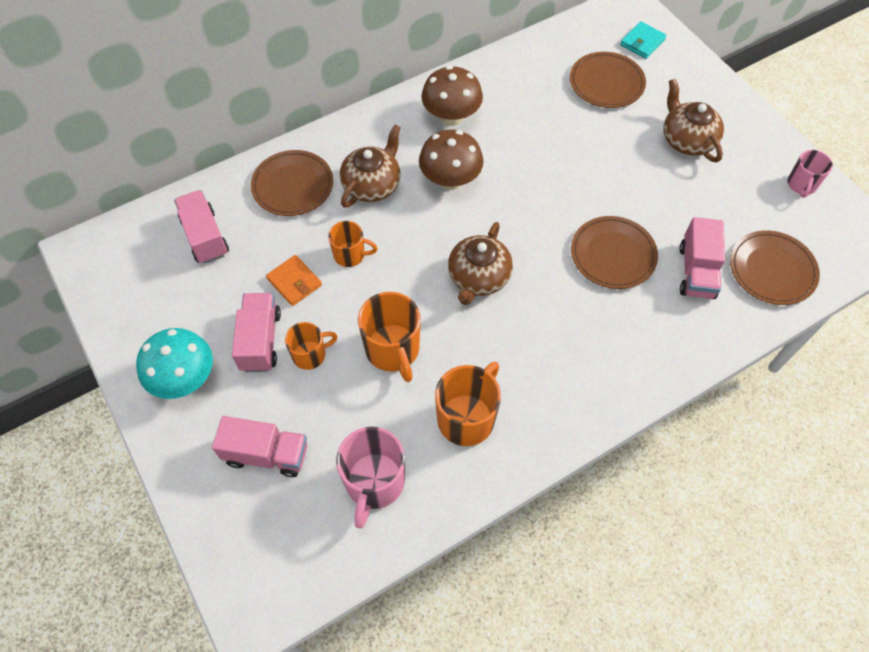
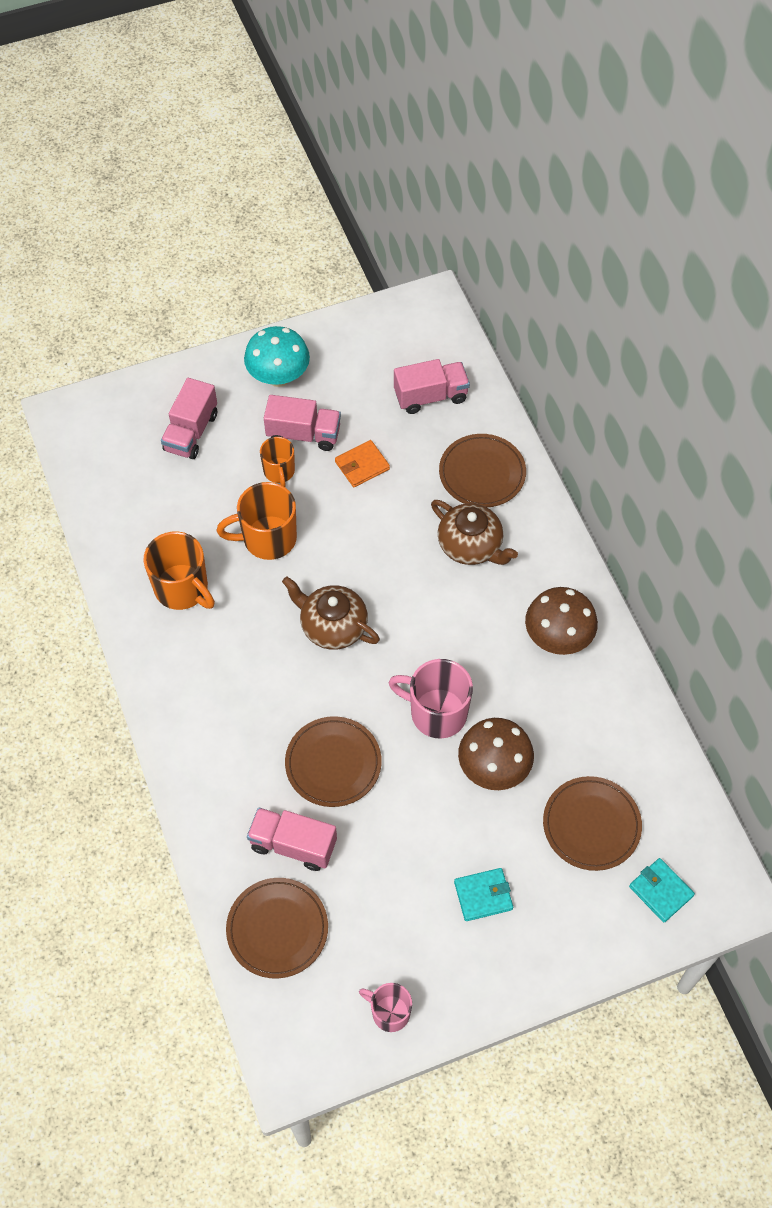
camera: 100 degrees right, 0 degrees up
(350, 255) = (384, 515): orange mug -> none
(374, 483) = (142, 508): pink mug -> pink mug (437, 713)
(450, 180) = (464, 621): brown mushroom -> brown mushroom (493, 768)
(687, 140) = (483, 895): brown teapot -> turquoise wallet

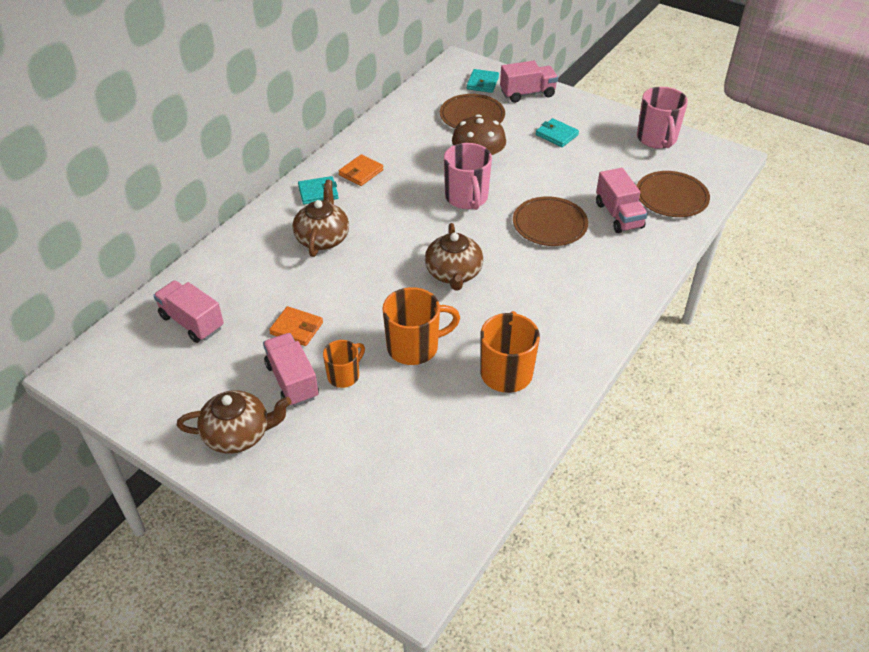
camera: 125 degrees left, 15 degrees down
(191, 432) = (351, 462): pink truck -> pink truck (527, 94)
(268, 538) = (414, 347): orange mug -> orange mug turned 60 degrees counterclockwise
(278, 376) = (238, 434): turquoise mushroom -> brown teapot
(389, 1012) = (657, 139): pink mug -> pink mug, size x1.65
(482, 473) = (251, 260): brown plate -> none
(550, 579) = (318, 192): none -> turquoise wallet
(557, 637) = (361, 172): brown mushroom -> orange wallet

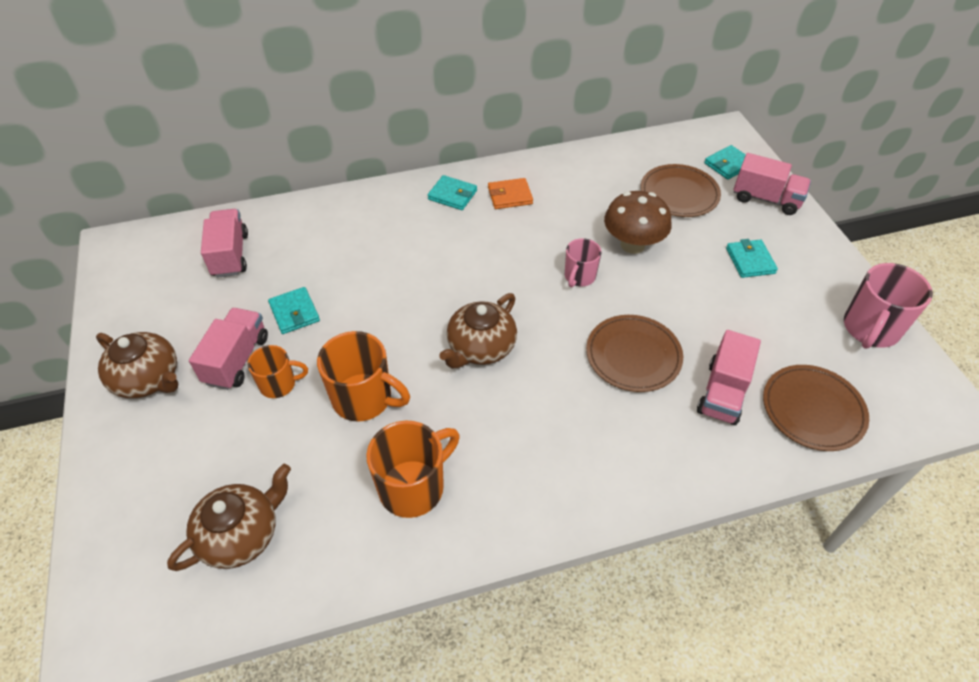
camera: 40 degrees right, 5 degrees up
(296, 328) = (294, 312): orange wallet -> turquoise wallet
(323, 238) = (408, 240): brown teapot -> brown teapot (241, 534)
(467, 198) = (579, 277): pink mug -> pink mug, size x0.61

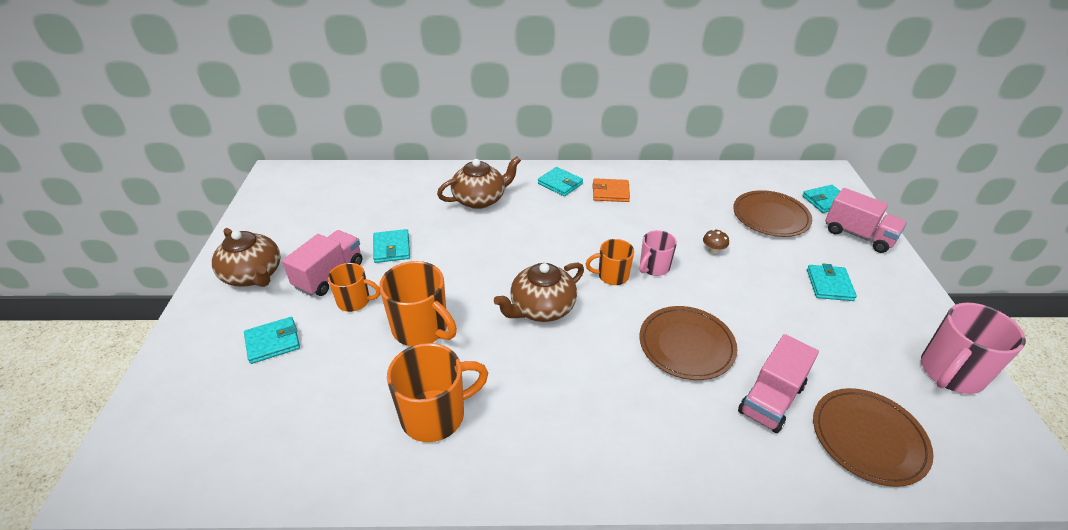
camera: 15 degrees right, 10 degrees down
(208, 451) = (273, 342): none -> turquoise wallet
(230, 255) = (359, 196): pink truck -> none
(241, 534) = (268, 418): brown teapot -> brown teapot (480, 199)
(540, 295) = (612, 276): none -> orange mug
(632, 245) = (713, 250): brown mushroom -> brown mushroom, size x0.41

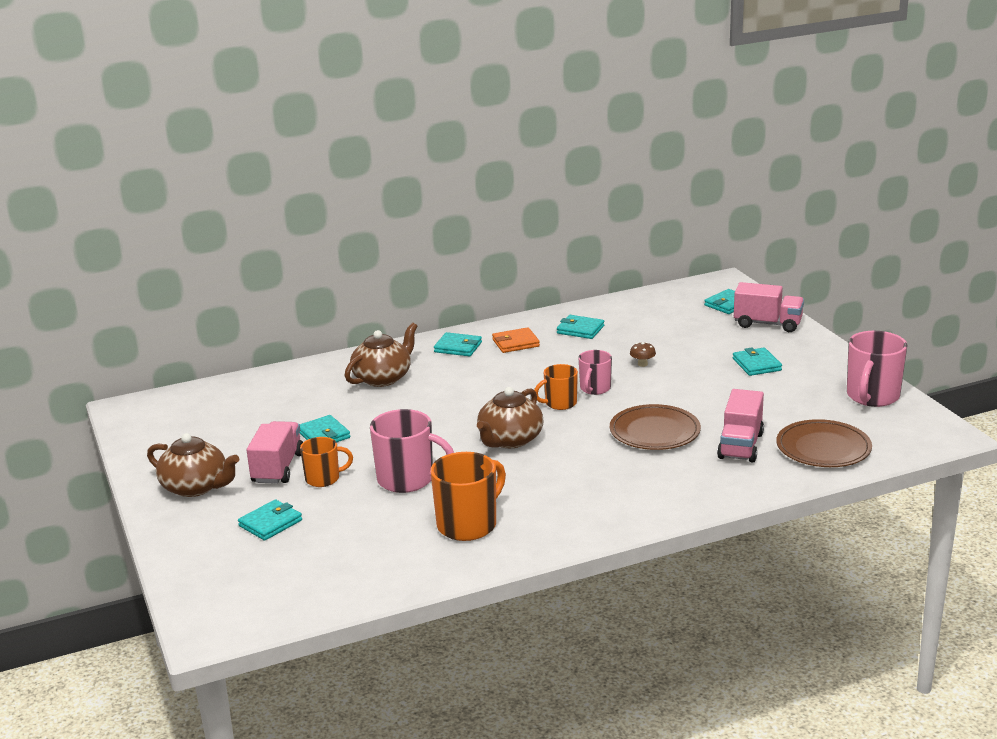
camera: 20 degrees left, 15 degrees down
(421, 328) = (407, 480): orange mug -> pink mug
(674, 193) = (580, 329): none -> turquoise wallet
(770, 216) = (682, 327): brown plate -> none

